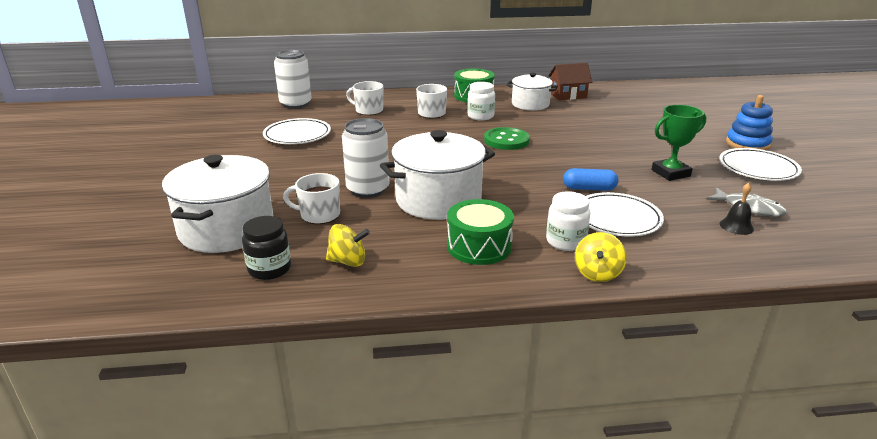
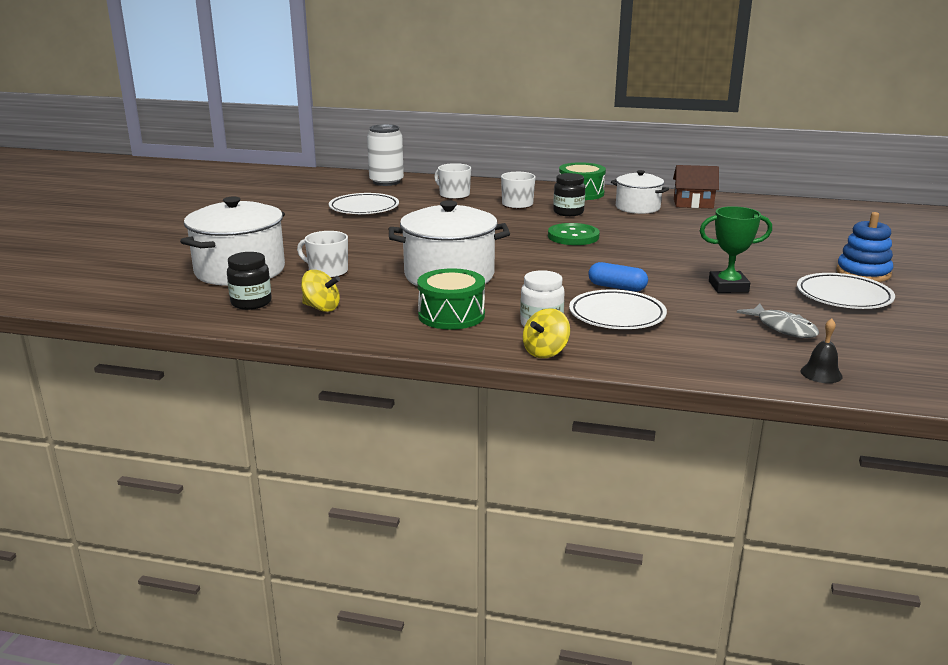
camera: 20 degrees right, 5 degrees down
(368, 189) = (390, 259): white can -> none
(480, 116) = (568, 212): white jar -> black jar
(736, 226) = (746, 340): black bell -> black bell (821, 373)

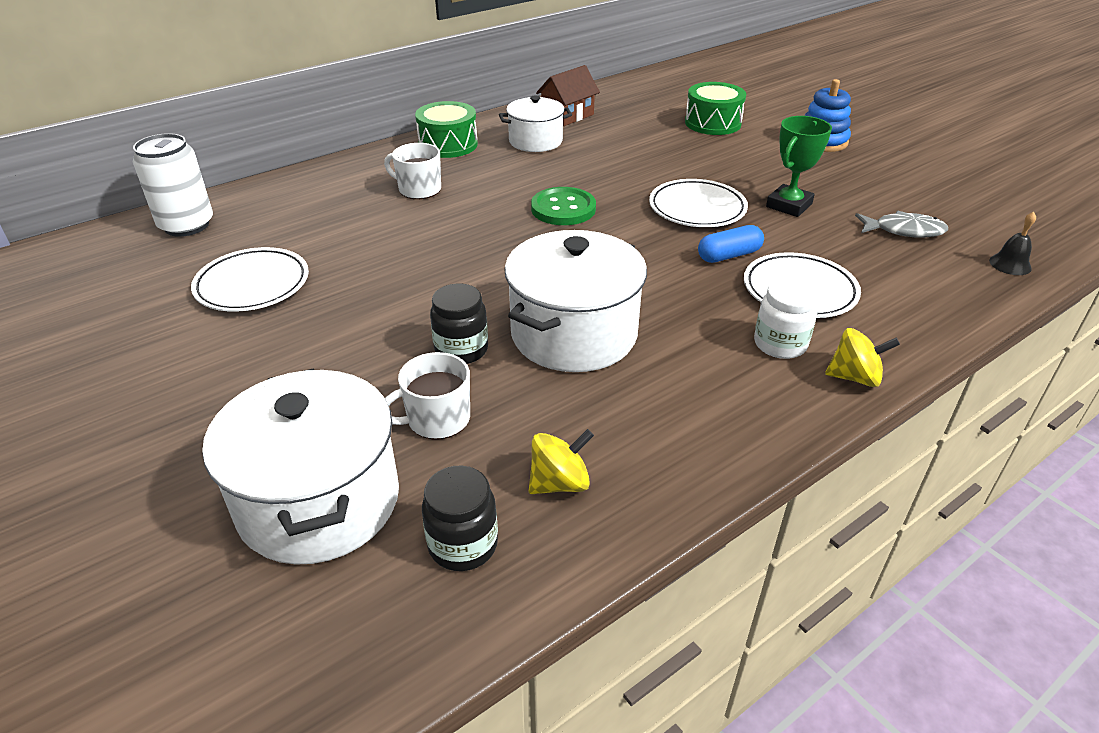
camera: 50 degrees left, 15 degrees up
(451, 315) = (695, 390): green drum -> green drum (712, 123)
(454, 195) = (320, 208): white mug -> none
(545, 352) = (854, 377): yellow spinning top -> yellow spinning top turned 75 degrees counterclockwise
(568, 212) = (491, 177): black jar -> black jar (461, 350)
(843, 297) = (862, 174): white plate -> white plate (697, 209)

